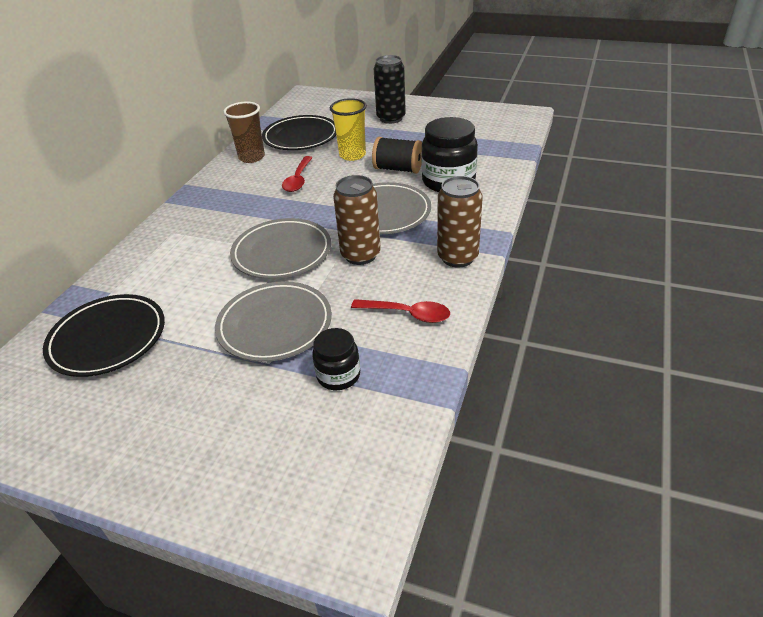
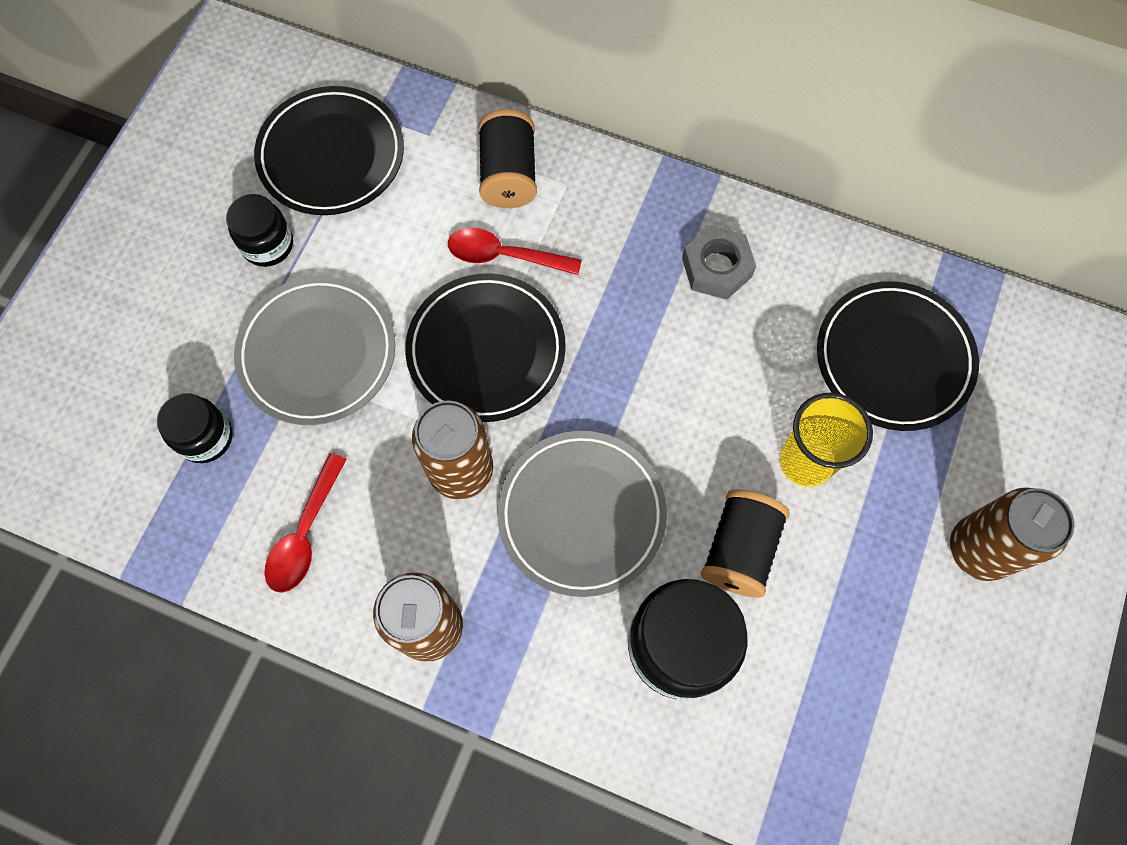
camera: 90 degrees right, 30 degrees up
(157, 255) = (508, 175): none -> black spool
(177, 364) = (268, 245): none -> black jar
(242, 182) = (716, 267): none -> grey nut
(251, 157) = (811, 274): brown cup -> none
(282, 253) = (486, 350): grey plate -> black plate
(298, 179) = (715, 363): red spoon -> red spoon (504, 256)
(391, 118) = (979, 549): black can -> brown can

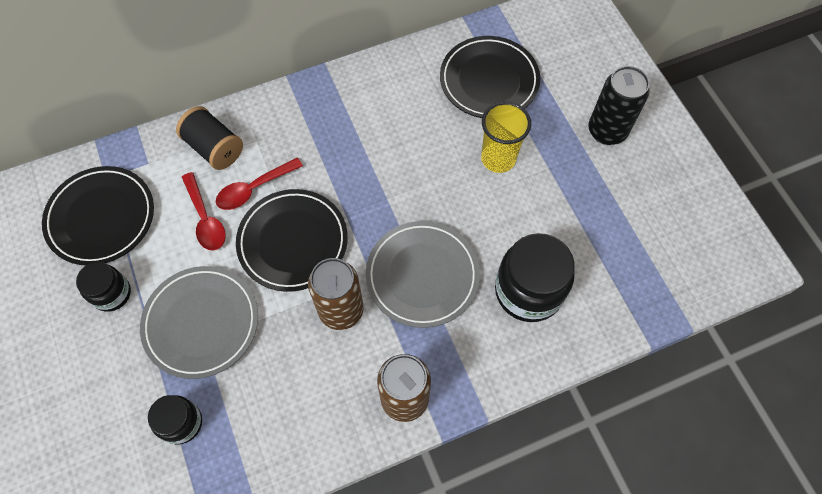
camera: 45 degrees left, 5 degrees down
(305, 533) = (291, 417): red spoon -> red spoon (205, 219)
(716, 267) = (367, 107): grey nut -> none
(739, 549) = (510, 224): black spool -> none
(979, 549) = (607, 131): brown can -> black can

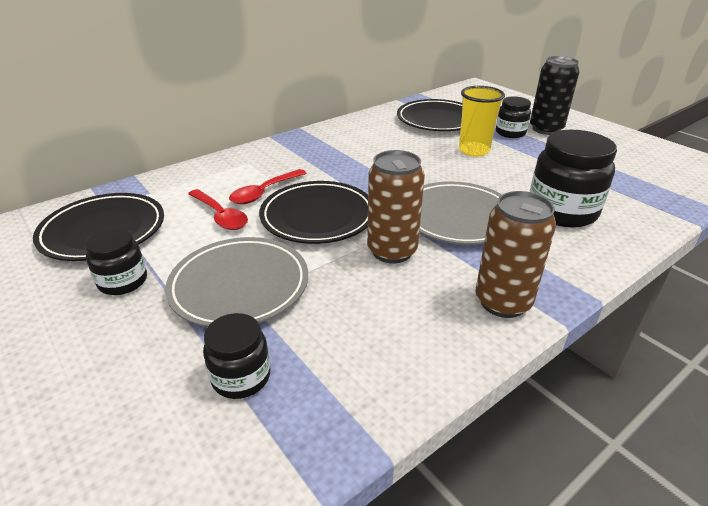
camera: 15 degrees left, 30 degrees down
(214, 148) = (216, 176): black spool -> none
(560, 130) = (510, 133): none -> black jar

